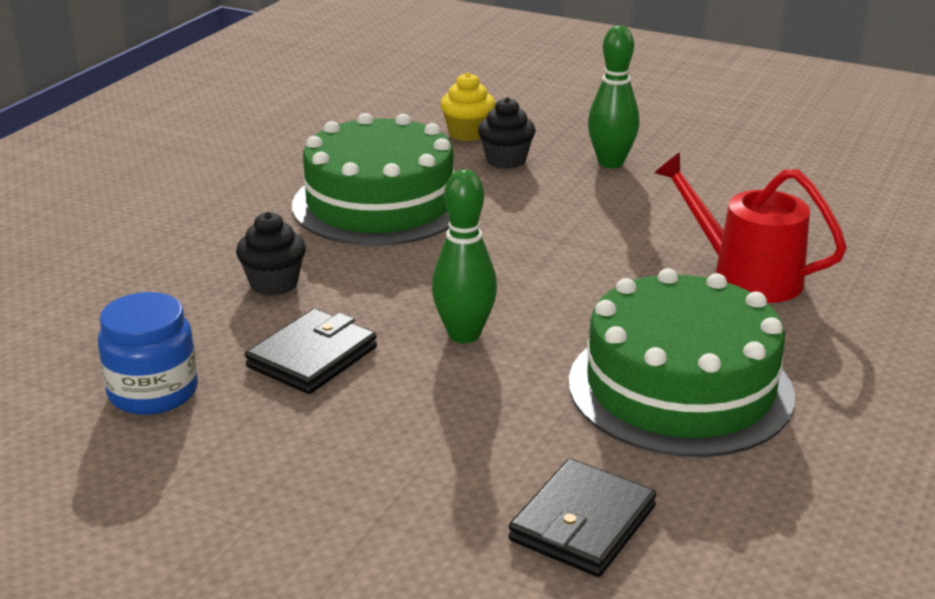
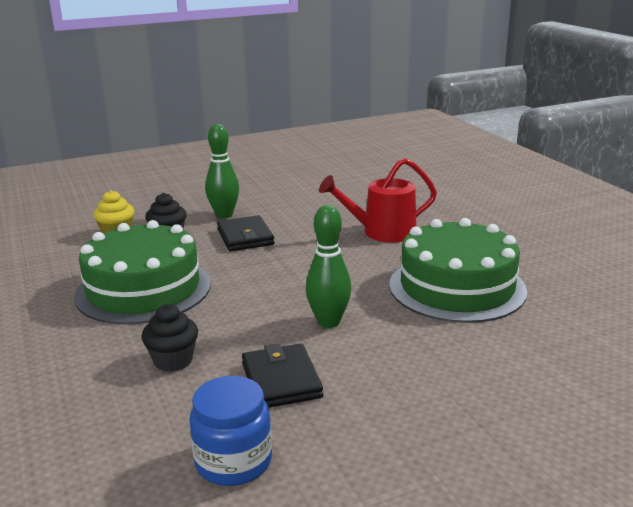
camera: 50 degrees left, 5 degrees down
(582, 524) = (546, 361): black wallet -> black wallet (245, 237)

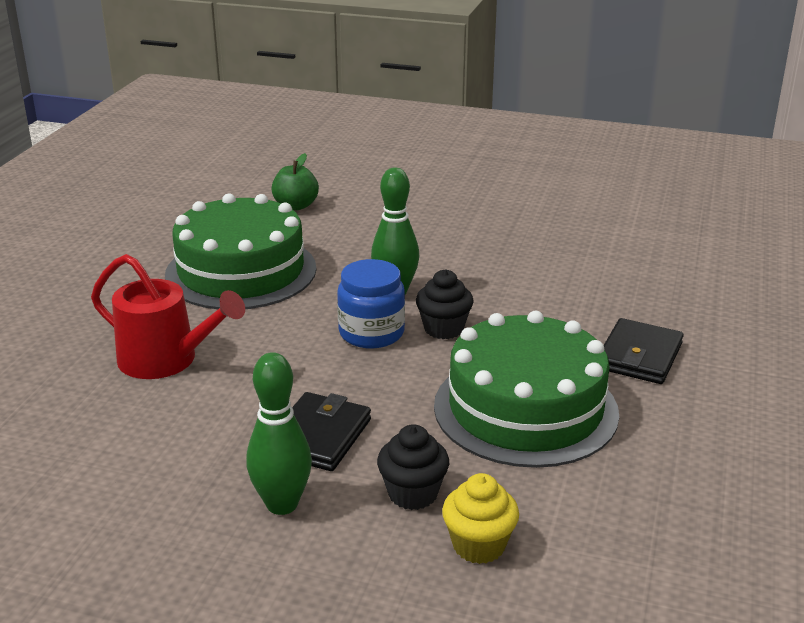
camera: 140 degrees left, 5 degrees up
(173, 361) = (562, 316): black cupcake -> black cupcake (443, 329)
(233, 462) = (578, 241): blue jar -> blue jar (371, 333)
(281, 380) = (493, 268): black wallet -> black wallet (639, 356)
(555, 359) = (296, 206): none -> green apple

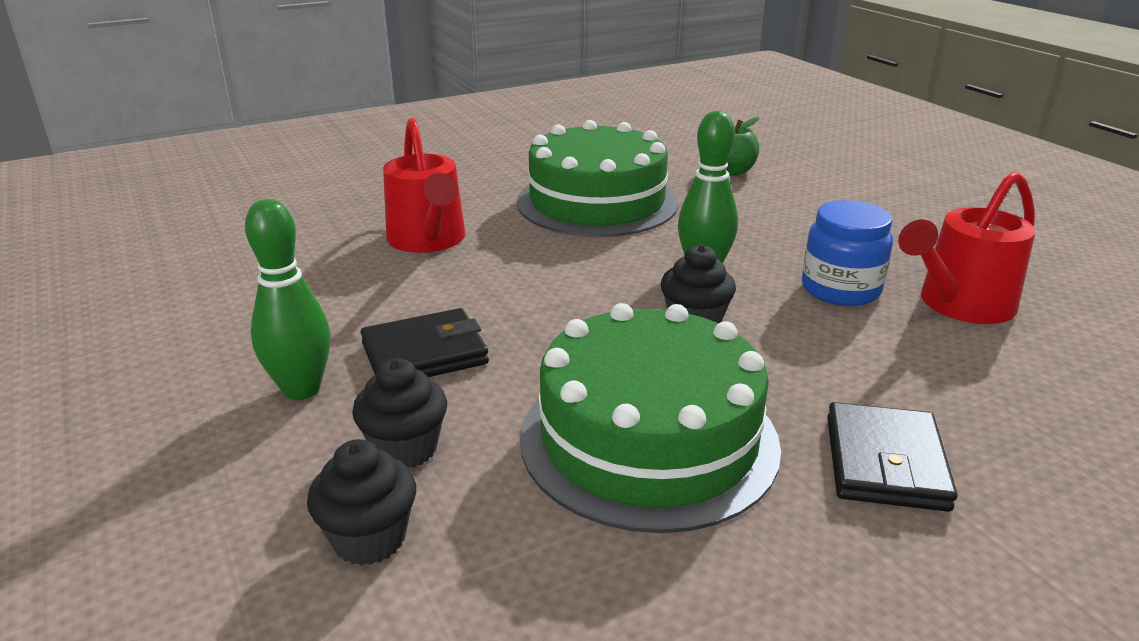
camera: 45 degrees right, 0 degrees up
(371, 333) = (619, 294): blue jar -> blue jar (840, 289)
(478, 545) = (369, 539): yellow cupcake -> black cupcake
(556, 248) = (959, 304): none -> red watering can
(639, 356) = (885, 462): black wallet -> black wallet turned 60 degrees counterclockwise

